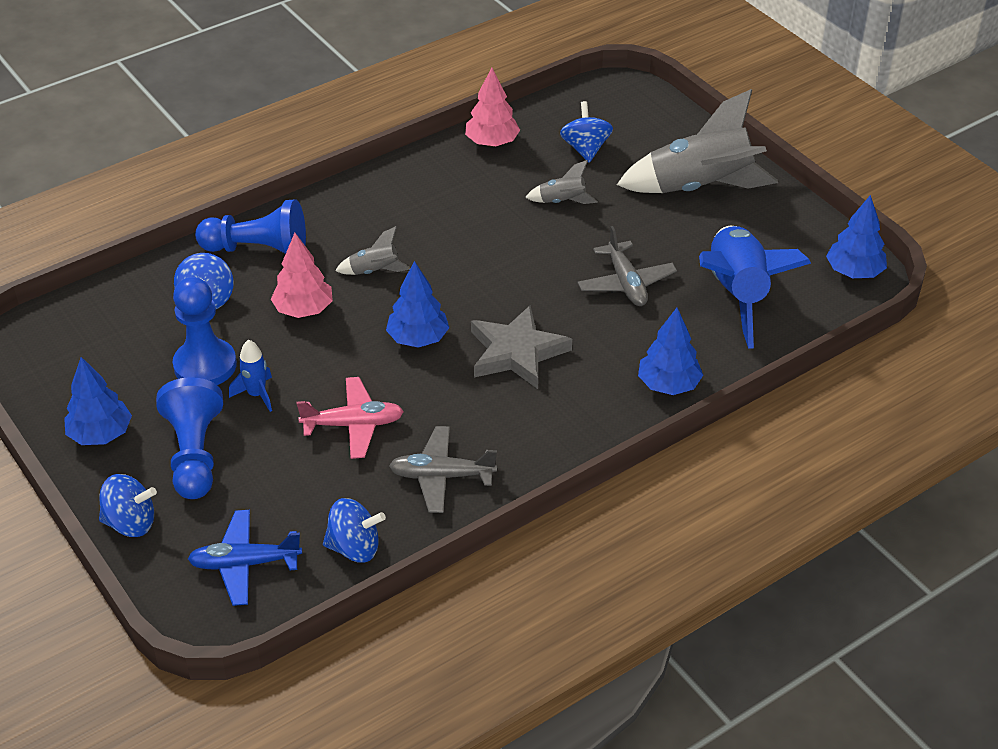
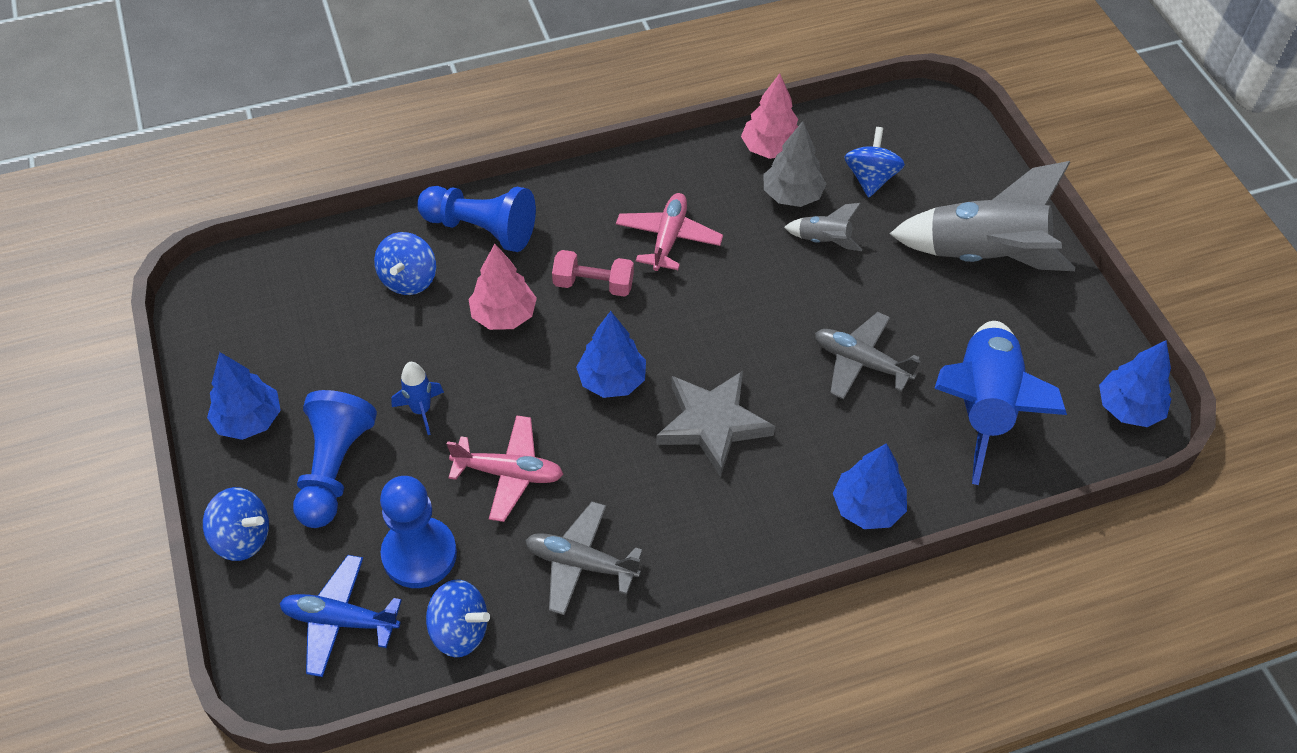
camera: 15 degrees right, 10 degrees up
(205, 365) = (381, 361): blue pawn -> blue pawn (419, 554)
(375, 271) = (593, 284): grey rocket -> pink dumbbell
(428, 225) = (668, 238): none -> pink plane
(523, 173) = (792, 195): none -> grey tree
(626, 283) = (861, 362): grey plane -> grey plane turned 120 degrees clockwise

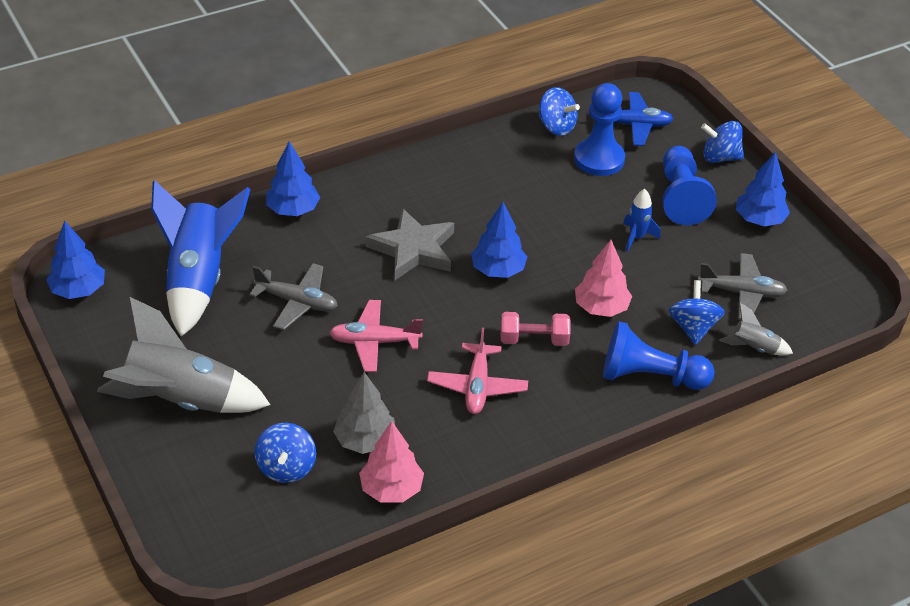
camera: 170 degrees right, 10 degrees down
(459, 631) = (556, 127): blue spinning top -> blue spinning top turned 150 degrees counterclockwise
(509, 473) = (556, 206): pink plane -> pink plane (374, 342)
(581, 563) = (489, 164): grey plane -> grey plane (741, 293)
(824, 241) = (332, 399): grey rocket -> grey rocket (754, 348)

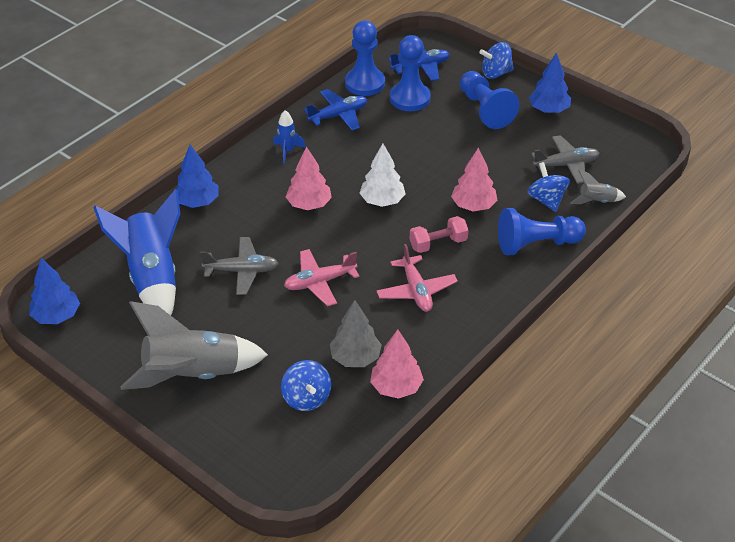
camera: 20 degrees left, 0 degrees up
(413, 249) = (309, 204): grey star -> pink tree
(498, 270) = (382, 201): blue tree -> white tree
(504, 156) = (338, 115): none -> blue plane
(556, 127) = (365, 83): blue spinning top -> blue pawn
(637, 237) = (470, 147): blue rocket -> blue rocket (287, 151)

